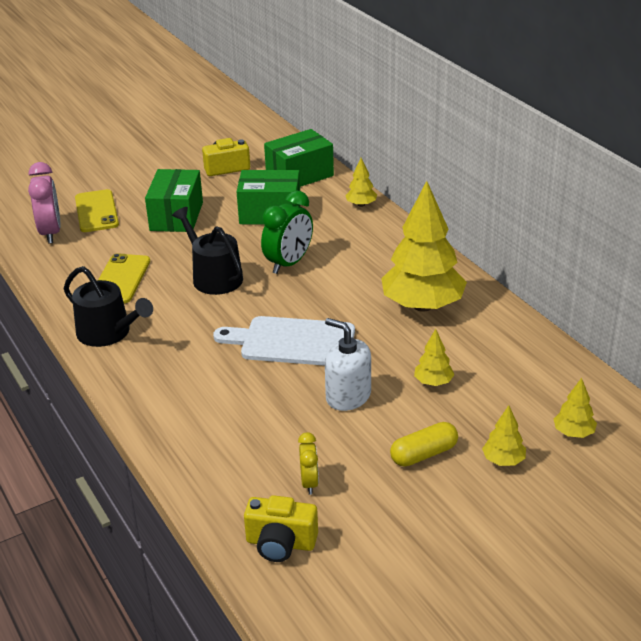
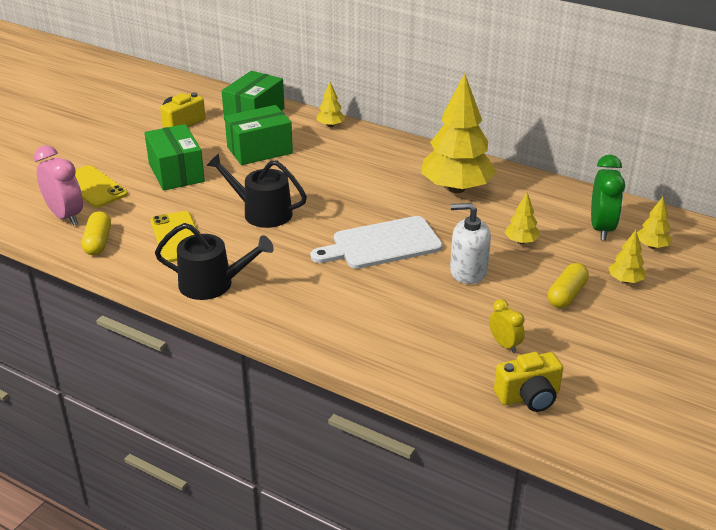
camera: 30 degrees left, 0 degrees up
(54, 265) = (98, 242): none -> yellow capsule
(289, 263) = (316, 185): green clock -> green clock (601, 228)

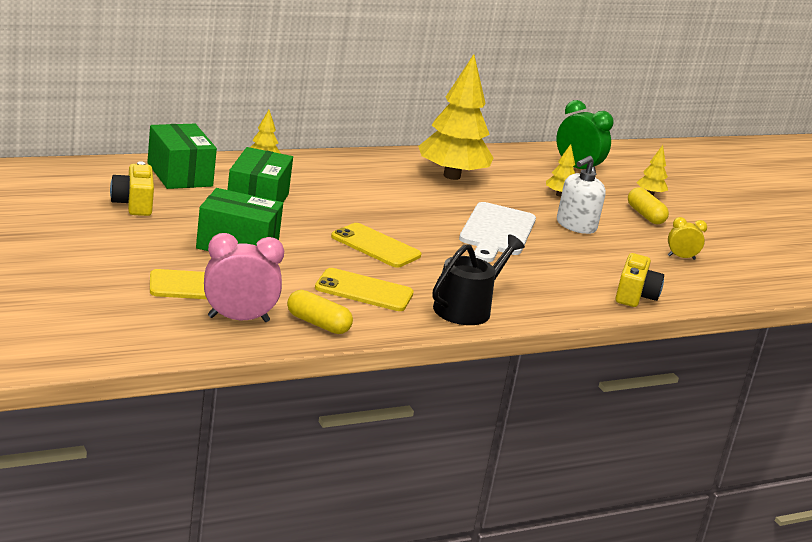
camera: 60 degrees left, 10 degrees down
(261, 212) = (375, 246): black watering can -> yellow phone
(529, 396) = (747, 278): yellow camera -> yellow camera (634, 296)
(652, 246) = (619, 169): yellow tree -> none

